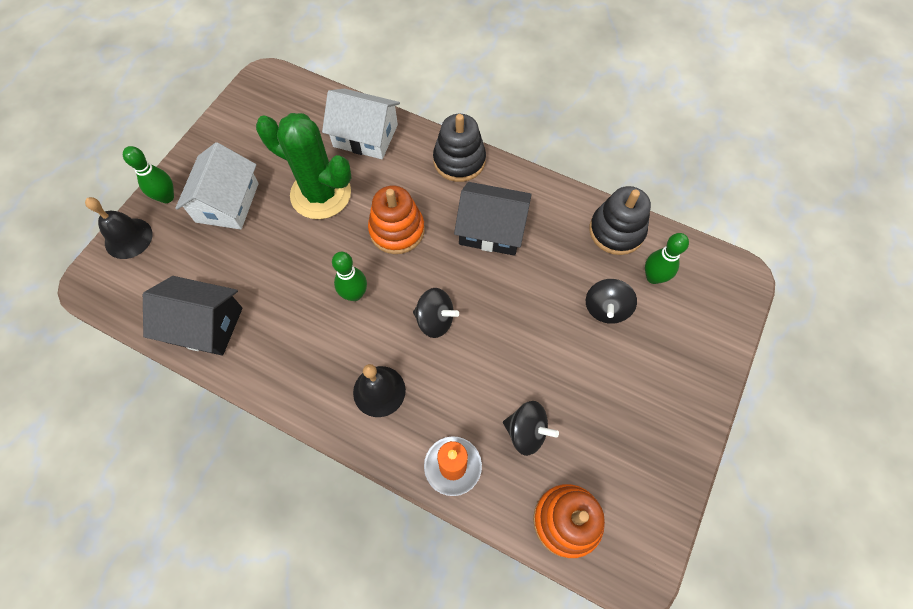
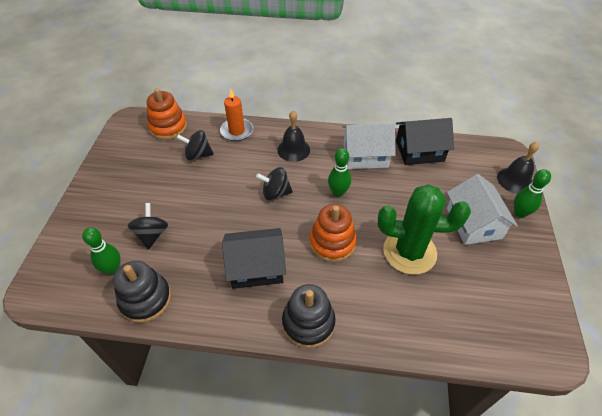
camera: 160 degrees right, 15 degrees down
(365, 135) = (409, 319): white house -> white house (365, 155)

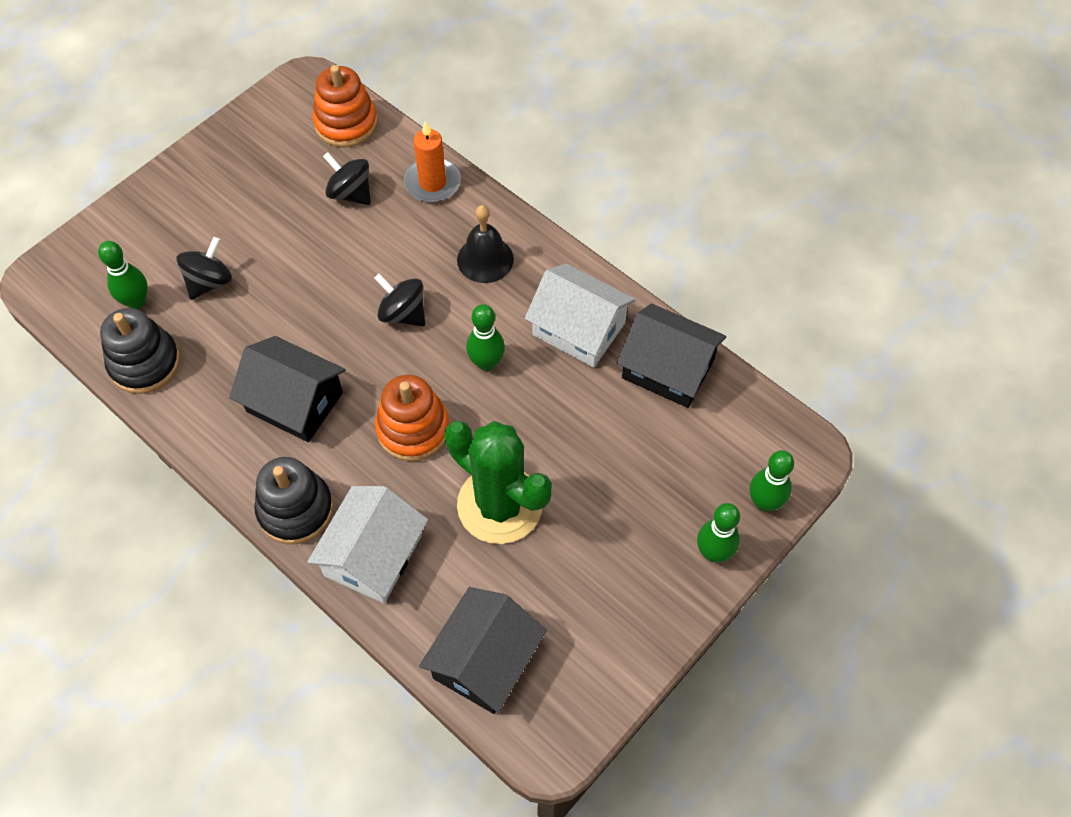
camera: 35 degrees right, 10 degrees up
(473, 223) = (629, 523): white house -> white house (373, 555)
(481, 333) = (485, 660): none -> black house
(515, 180) = (764, 502): black bell -> green bowling pin

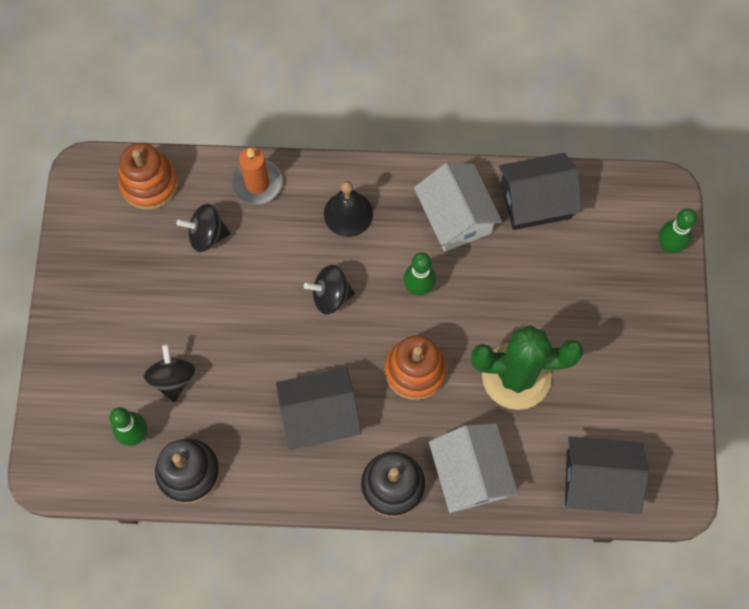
camera: 40 degrees left, 10 degrees up
(485, 660) = (598, 480): black house -> black house turned 75 degrees counterclockwise
(578, 329) = (455, 216): white house -> white house turned 75 degrees clockwise
(713, 552) = (667, 302): green bowling pin -> none

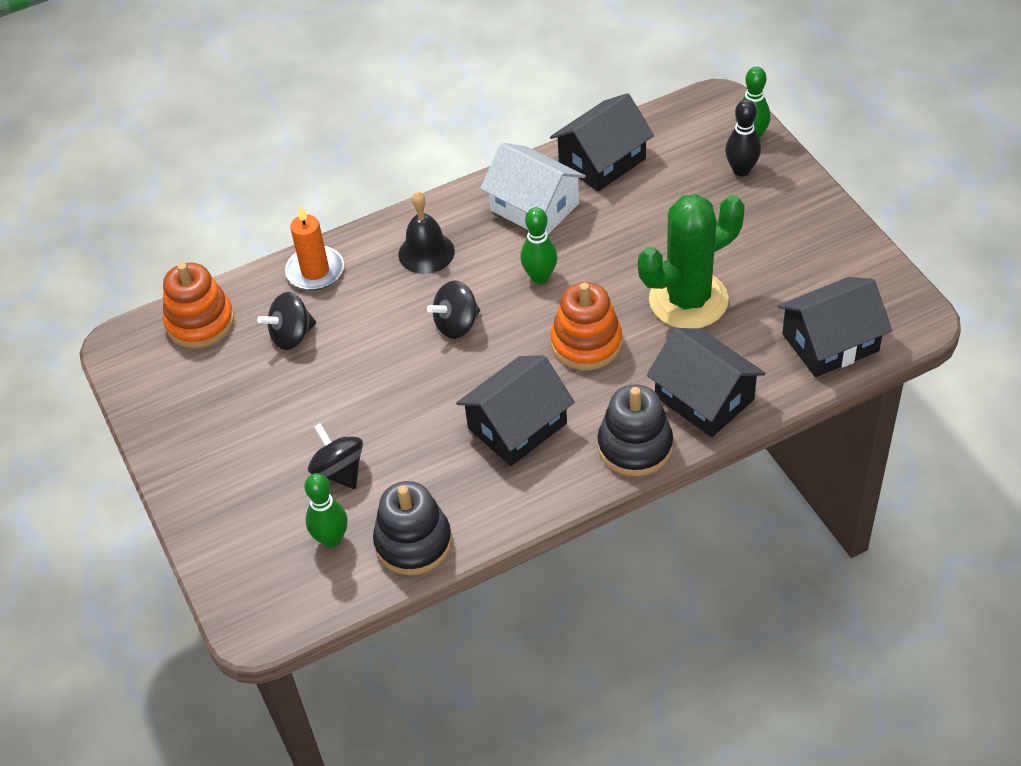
camera: 25 degrees left, 20 degrees down
(470, 473) = (704, 398): white house -> black house
(639, 274) = (741, 170): none -> black bowling pin

